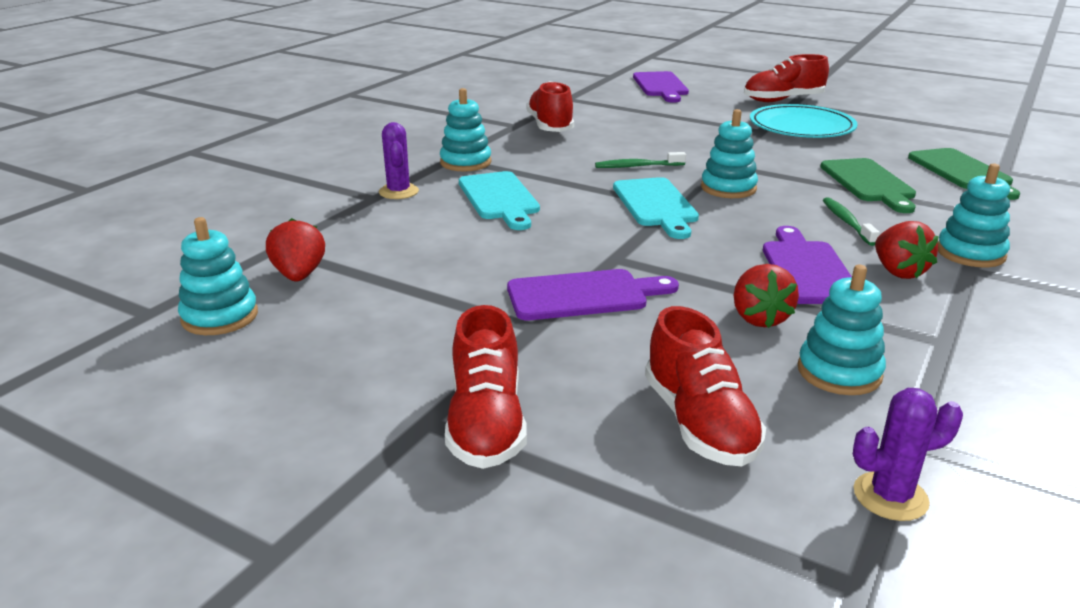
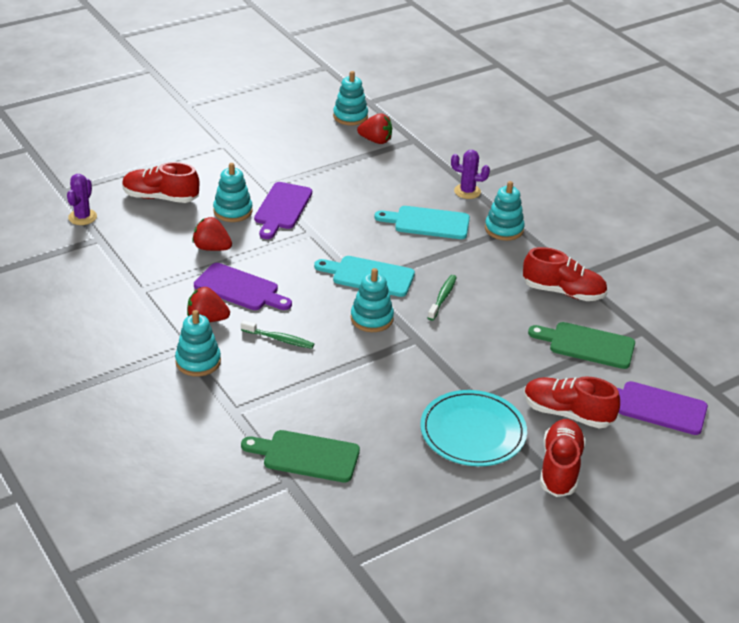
camera: 115 degrees right, 10 degrees up
(486, 423) = (210, 154): red shoe -> red shoe (567, 413)
(839, 372) = (152, 246): turquoise stacking toy -> turquoise stacking toy (233, 211)
(868, 183) = (327, 389): green cutting board -> green cutting board (587, 345)

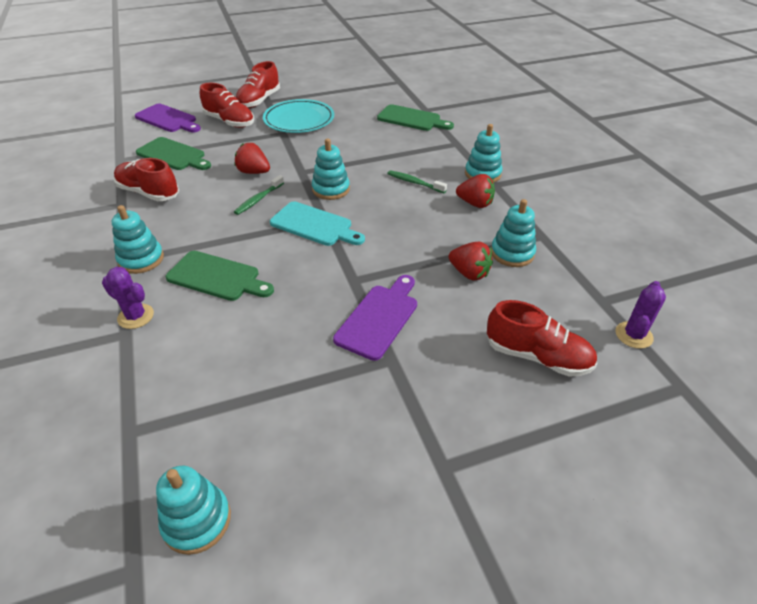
camera: 165 degrees left, 5 degrees up
(233, 211) = (441, 321): turquoise stacking toy -> turquoise stacking toy (512, 253)
(240, 289) = (443, 226): purple cutting board -> none
(376, 140) = (191, 439): red strawberry -> red strawberry (254, 172)
(427, 223) = (217, 277): turquoise cutting board -> green cutting board

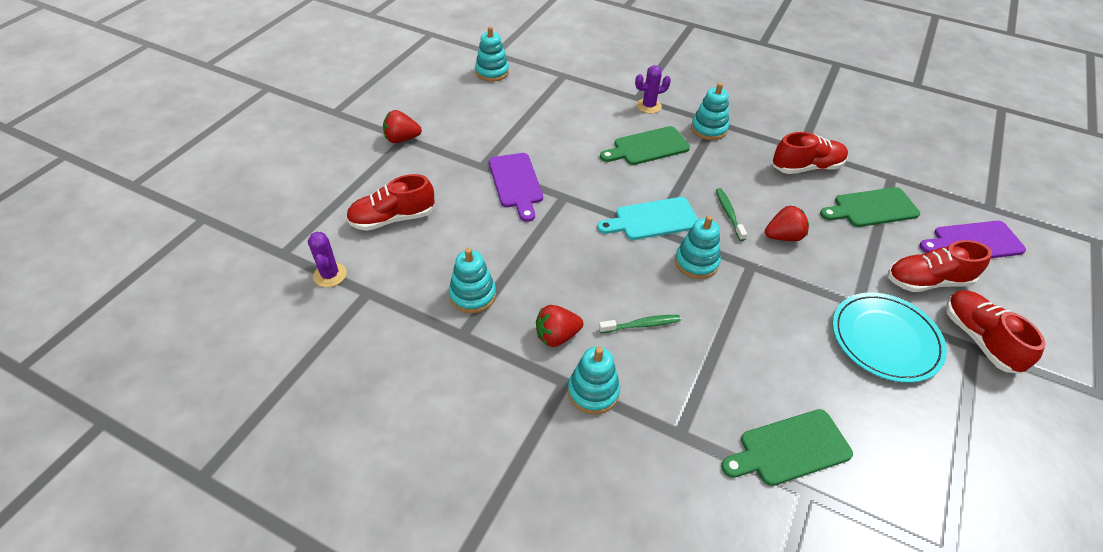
camera: 135 degrees right, 5 degrees up
(469, 273) = (490, 253): red strawberry -> red strawberry (402, 139)

